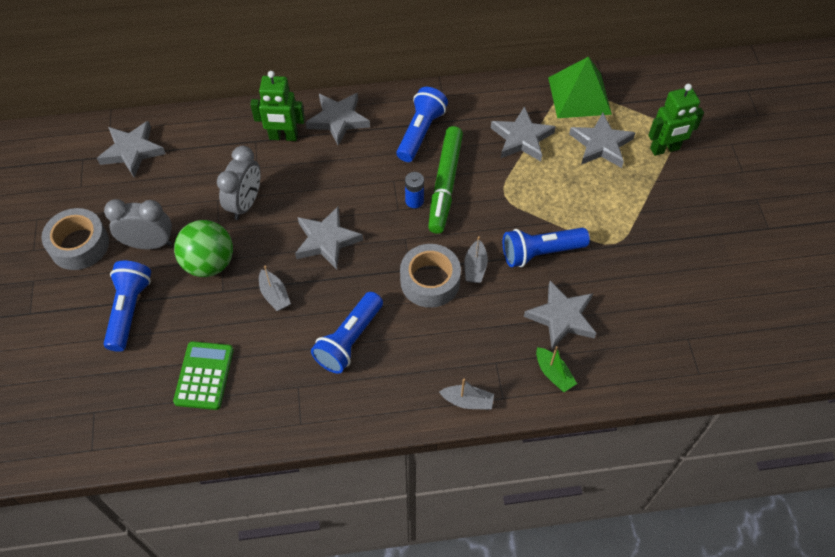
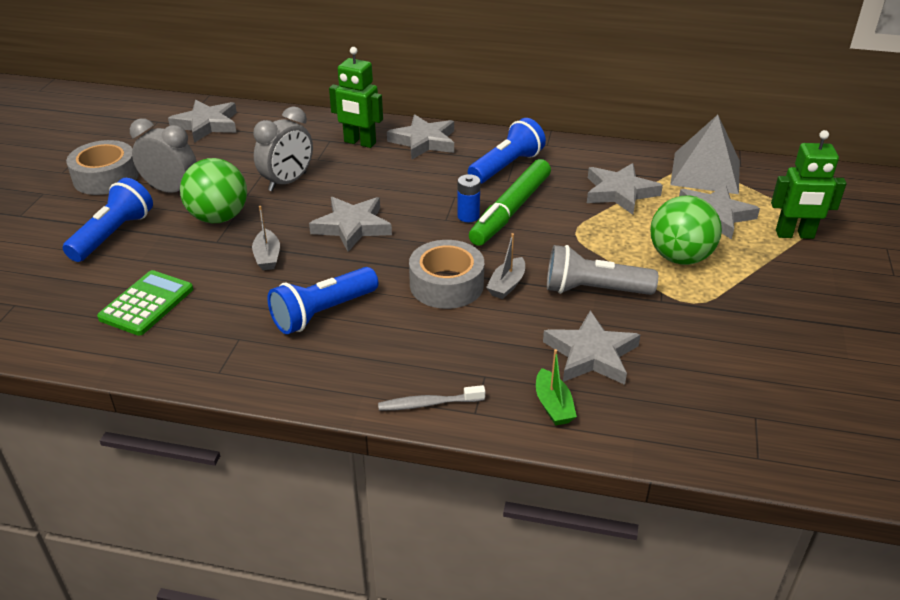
camera: 20 degrees right, 20 degrees down
(467, 401) = (428, 404): grey boat -> grey toothbrush
(540, 252) = (594, 290): blue flashlight -> grey flashlight
(579, 95) = (705, 172): green pyramid -> grey pyramid
(590, 199) = (680, 257): none -> green ball

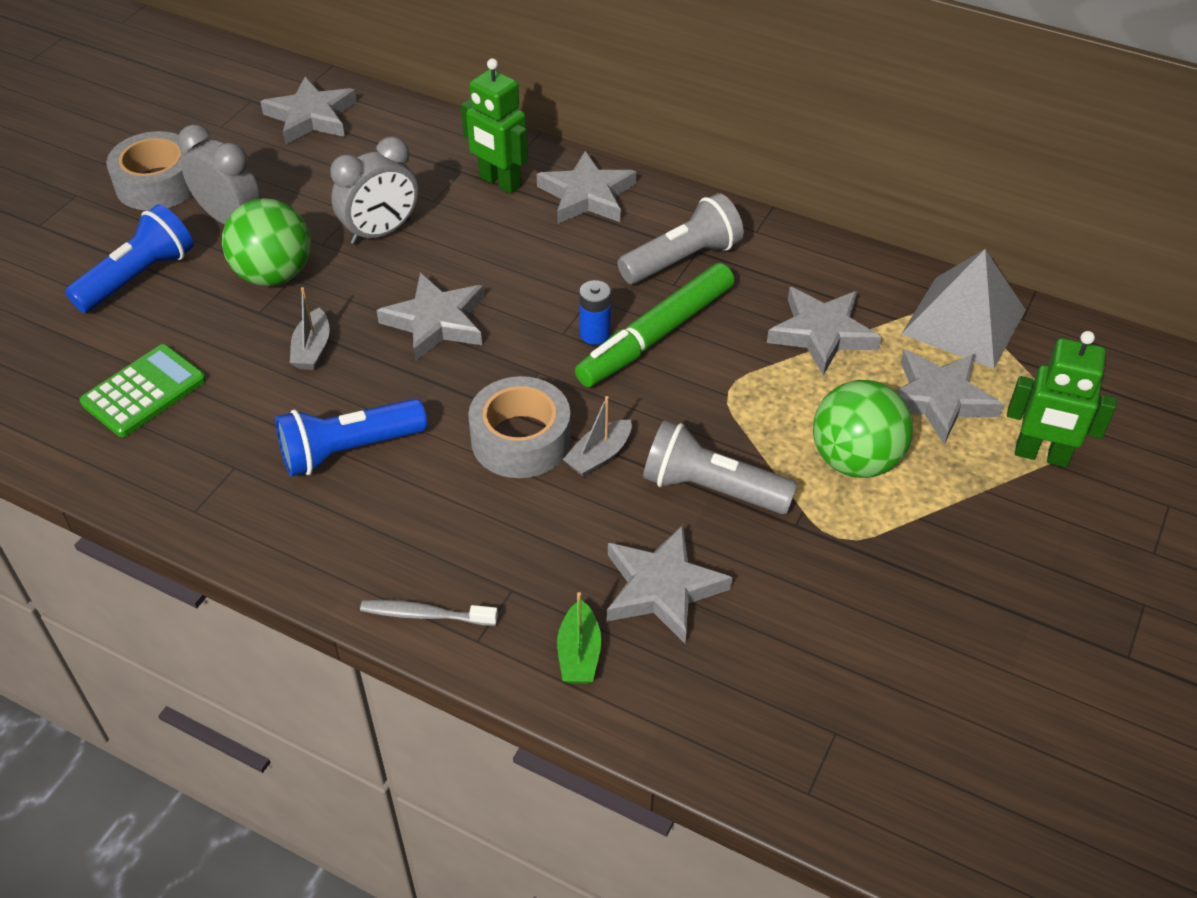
camera: 15 degrees right, 10 degrees up
(506, 166) = (682, 259): blue flashlight -> grey flashlight

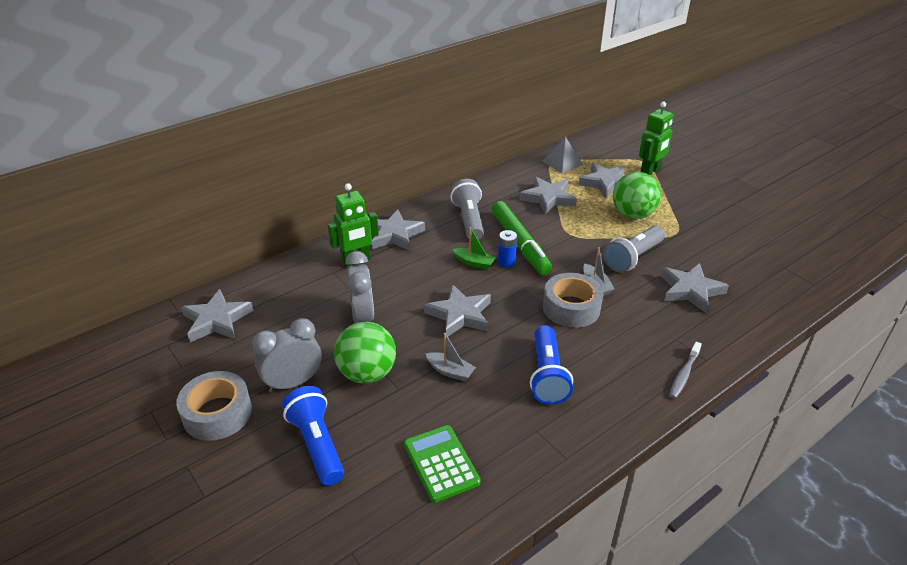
camera: 65 degrees left, 10 degrees down
(579, 653) = (724, 327): green boat -> green boat (474, 263)
(963, 321) = (562, 162): grey pyramid -> grey pyramid, size x0.64

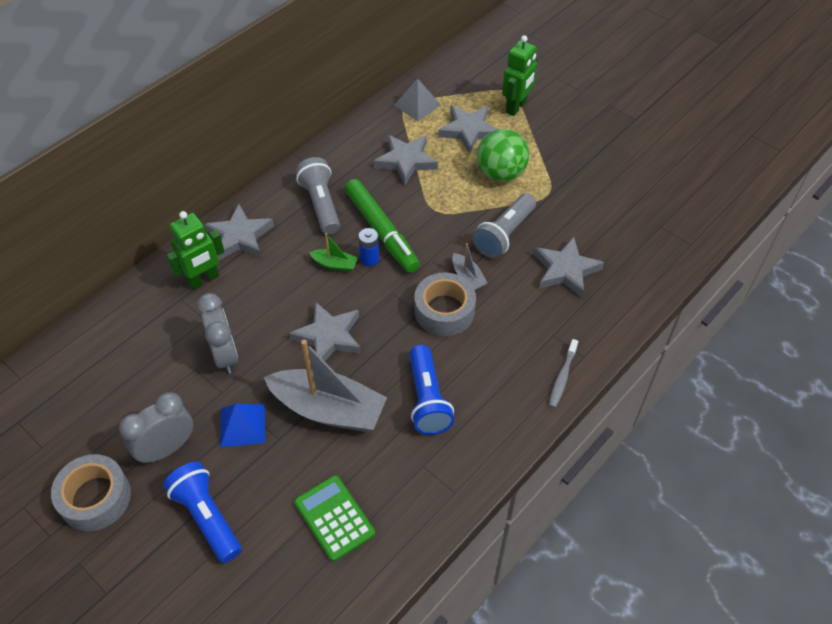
camera: 10 degrees left, 15 degrees up
(216, 320) = (64, 382): grey star -> none
(367, 373) = (242, 425): green ball -> blue pyramid
(450, 371) = (328, 409): grey boat -> grey boat, size x2.24

